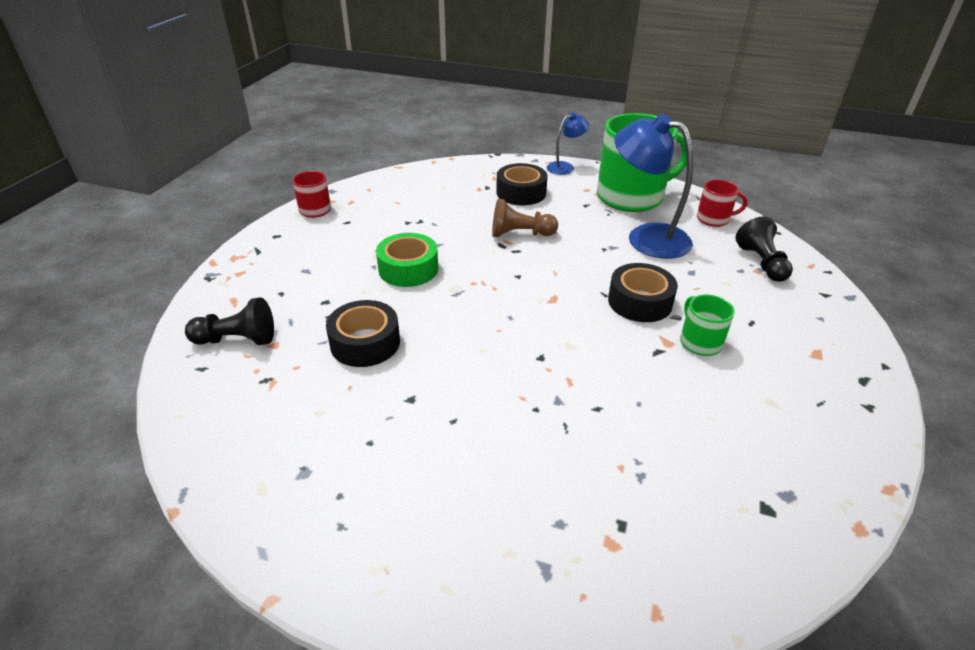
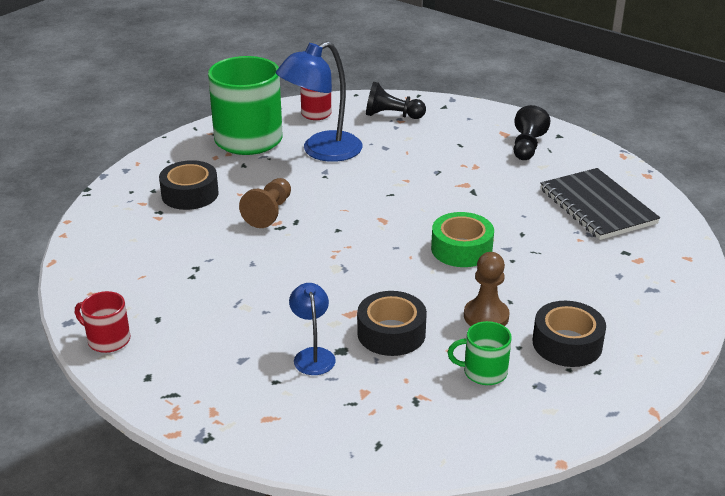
camera: 70 degrees left, 5 degrees down
(237, 340) = (343, 417): black pawn -> black pawn (527, 146)
(408, 269) = (285, 290): green tape -> green tape (461, 249)
(416, 405) = (486, 316): none -> brown pawn
(565, 167) = (159, 156): blue lamp -> blue lamp (313, 355)
(640, 302) = (410, 181): black tape -> black tape (567, 343)
(700, 342) = (471, 171): green mug -> green mug (484, 372)
(717, 475) = (597, 206): none -> black notebook

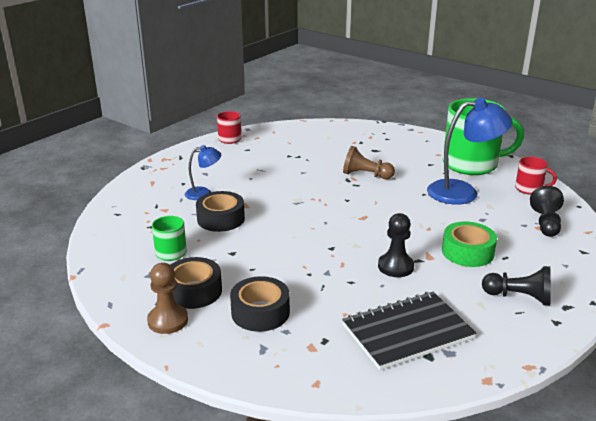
camera: 90 degrees right, 5 degrees down
(190, 194) = (384, 149): black tape -> black tape (260, 312)
(322, 151) = (463, 192): blue lamp -> blue lamp turned 120 degrees clockwise
(461, 249) = (324, 250): green tape -> green tape (467, 252)
(486, 316) = (234, 256): brown pawn -> brown pawn (168, 320)
(488, 205) = (395, 266): none -> black pawn

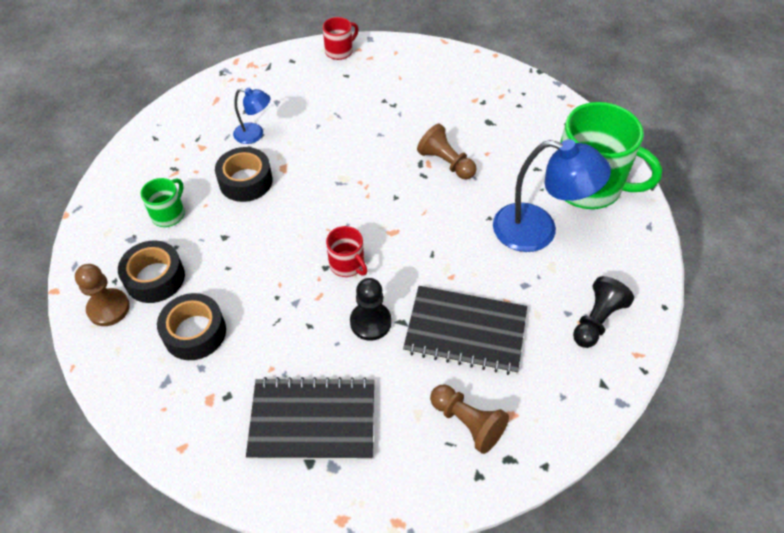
camera: 25 degrees right, 25 degrees up
(467, 252) = (465, 331): green tape -> black notebook
(519, 297) = (467, 423): black pawn -> brown pawn
(529, 189) = (626, 254): red mug -> red mug (347, 264)

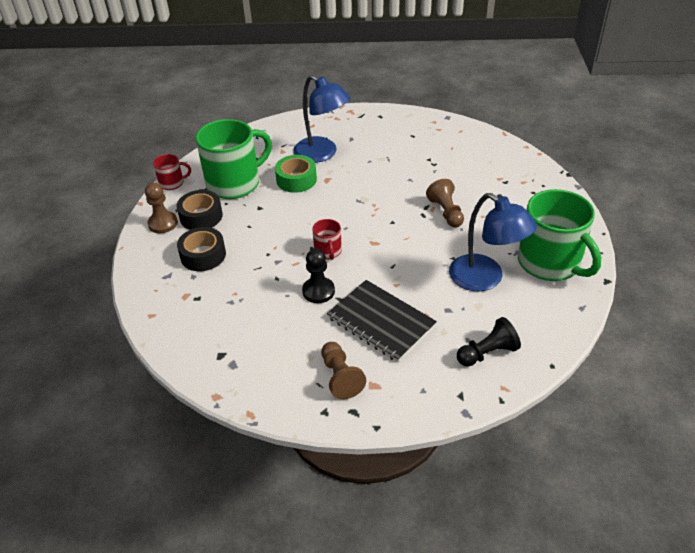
camera: 30 degrees right, 10 degrees down
(169, 214) = (234, 183): green mug -> green mug, size x2.16
(246, 181) = (296, 180): black tape -> green tape
(255, 134) = (322, 154): blue lamp -> blue lamp, size x1.89
(312, 421) = (239, 333): black notebook -> none
(339, 51) = (419, 119): red mug -> red mug (172, 183)

